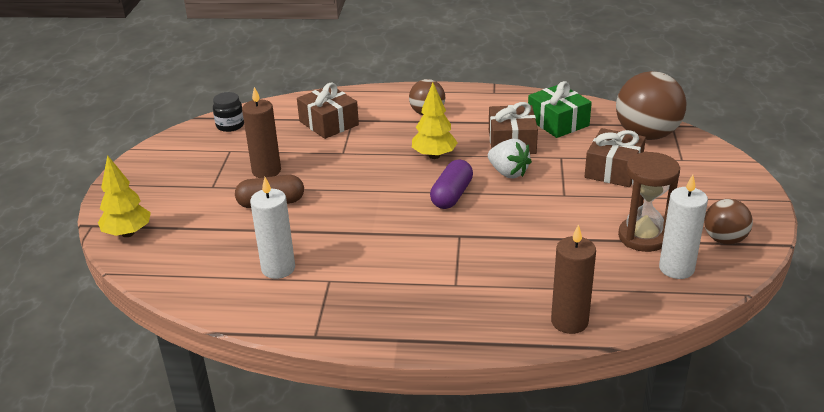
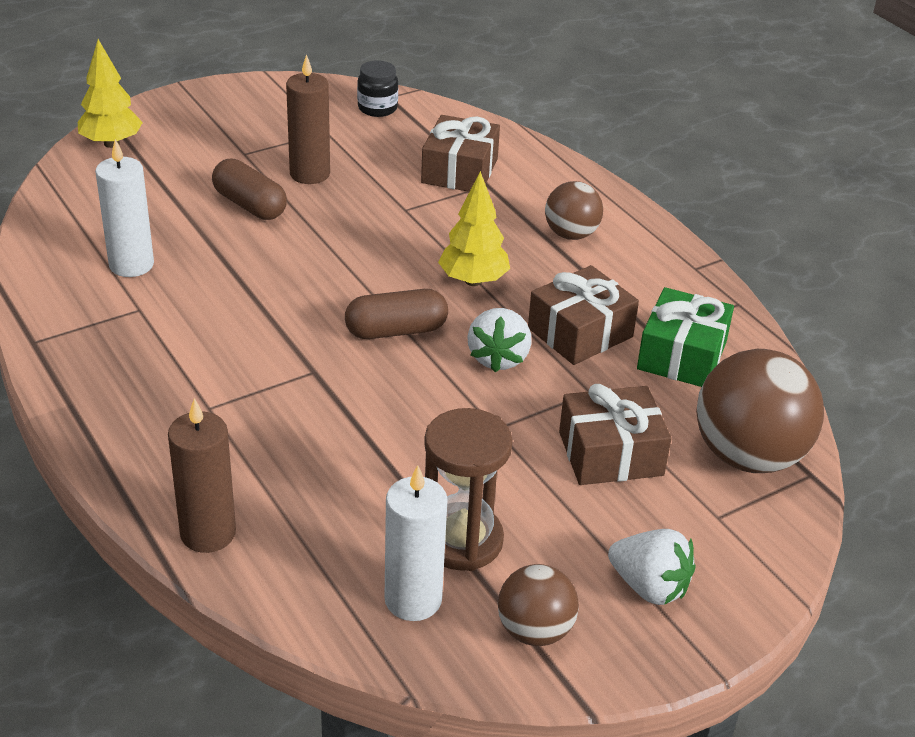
camera: 50 degrees right, 5 degrees up
(451, 195) = (396, 330): purple capsule -> brown capsule
(716, 196) = (649, 587): none -> white strawberry

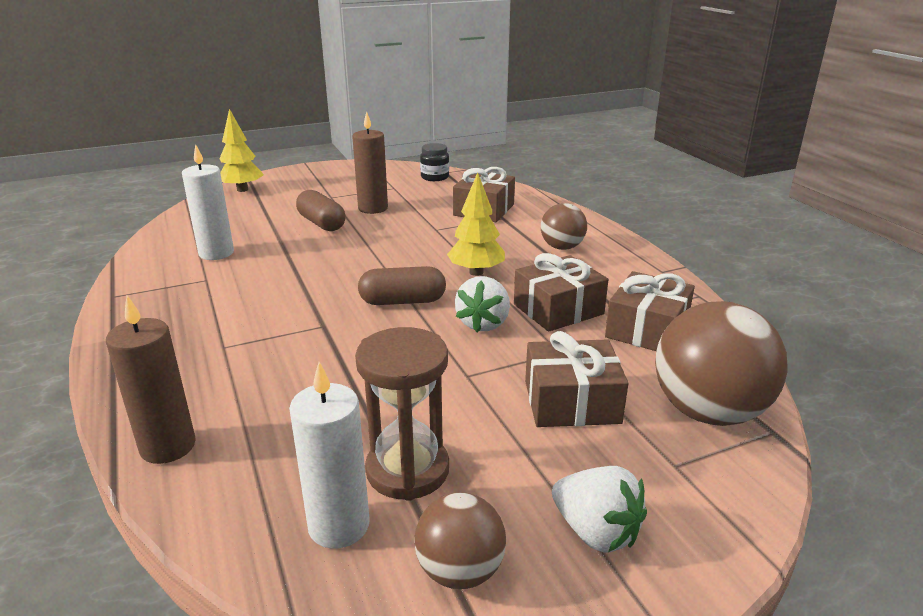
camera: 10 degrees right, 10 degrees down
(682, 355) = (647, 329): green gift -> brown gift

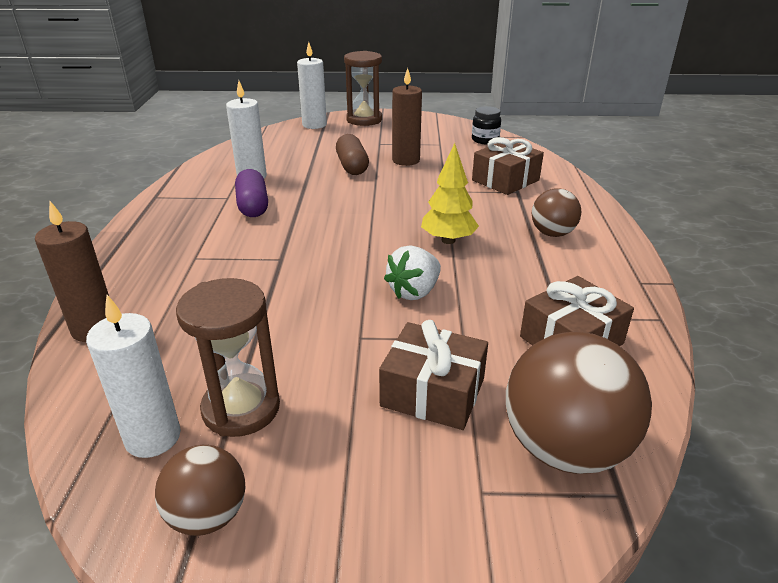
camera: 25 degrees right, 5 degrees up
(242, 190) = (314, 125): yellow tree -> white candle
(245, 282) = (253, 206): none -> purple capsule
(294, 176) = (364, 120): none -> brown hourglass
(403, 301) = (361, 253): brown capsule -> none
(558, 309) = (496, 296): brown gift -> none
(596, 532) = (349, 528): white strawberry -> none

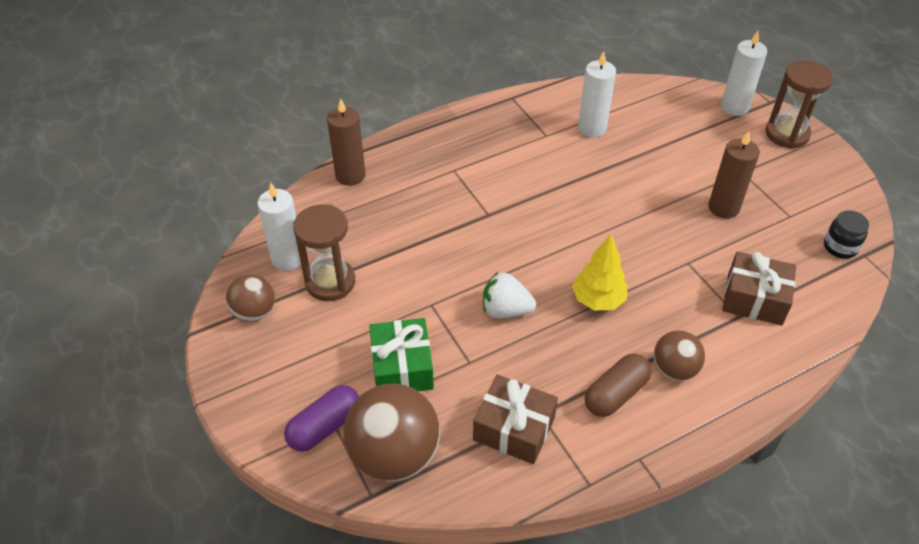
camera: 60 degrees right, 15 degrees up
(253, 206) = (546, 157): purple capsule -> purple capsule (324, 427)
(352, 166) = (673, 178): brown capsule -> brown capsule (615, 394)
(433, 392) = (402, 367): brown gift -> green gift

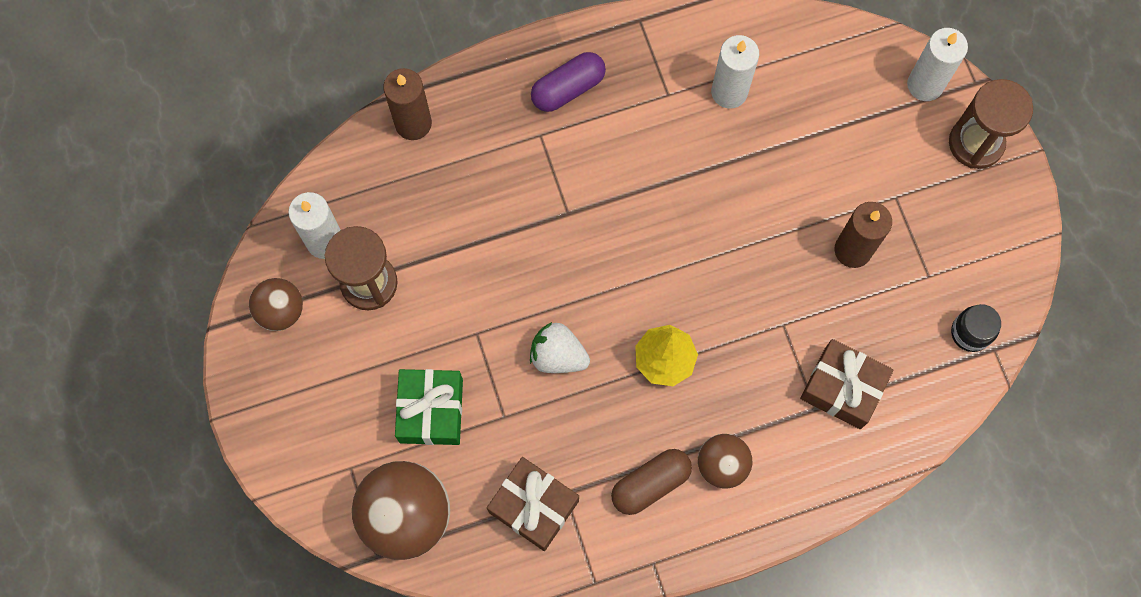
camera: 10 degrees right, 25 degrees up
(324, 427) = (340, 470): purple capsule -> purple capsule (568, 89)

